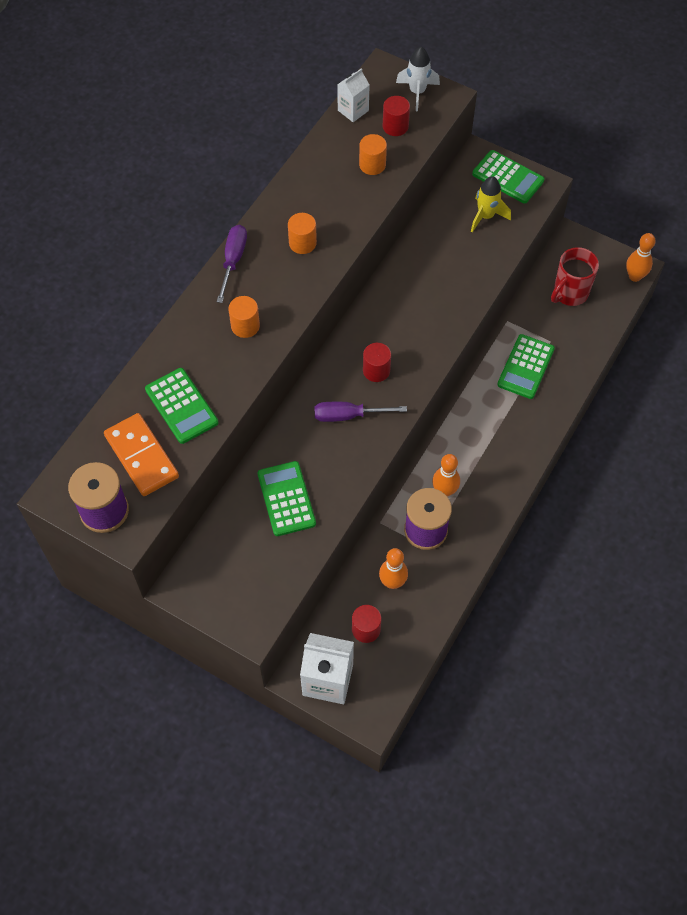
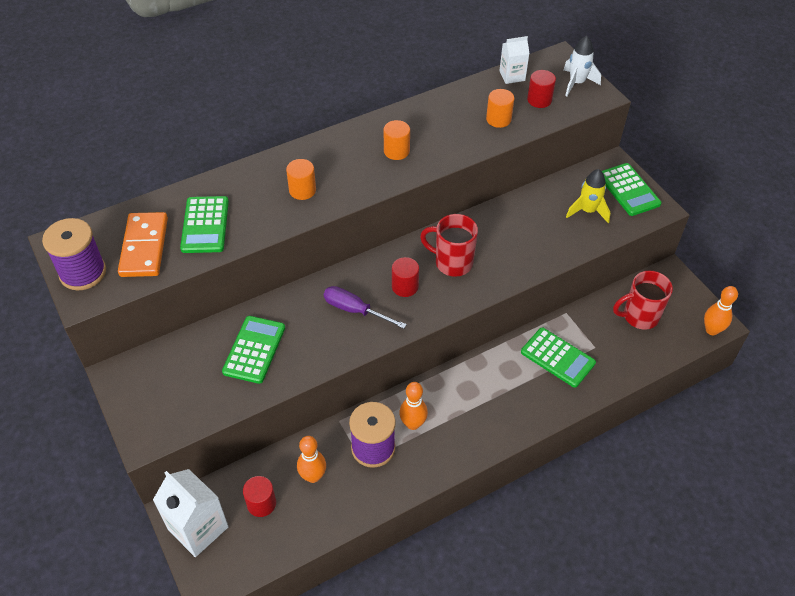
camera: 30 degrees right, 10 degrees down
(233, 260) = (331, 140): purple screwdriver -> none
(402, 326) = (452, 263): none -> red mug
(526, 367) = (557, 357): green calculator -> green calculator turned 105 degrees counterclockwise

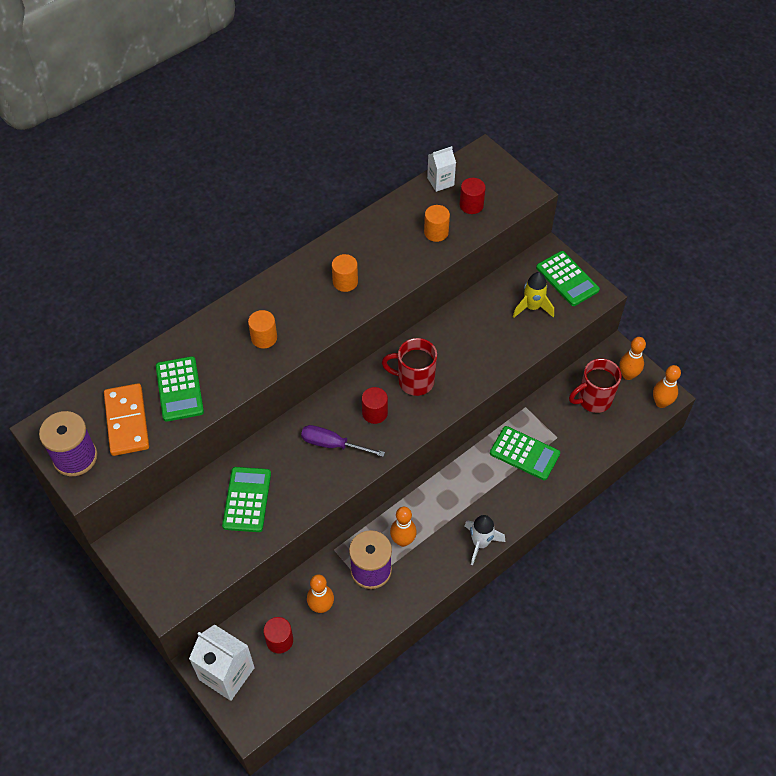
camera: 10 degrees left, 5 degrees up
(576, 83) = (504, 181): white rocket -> white rocket (480, 543)
(679, 298) = (628, 375): none -> orange bowling pin

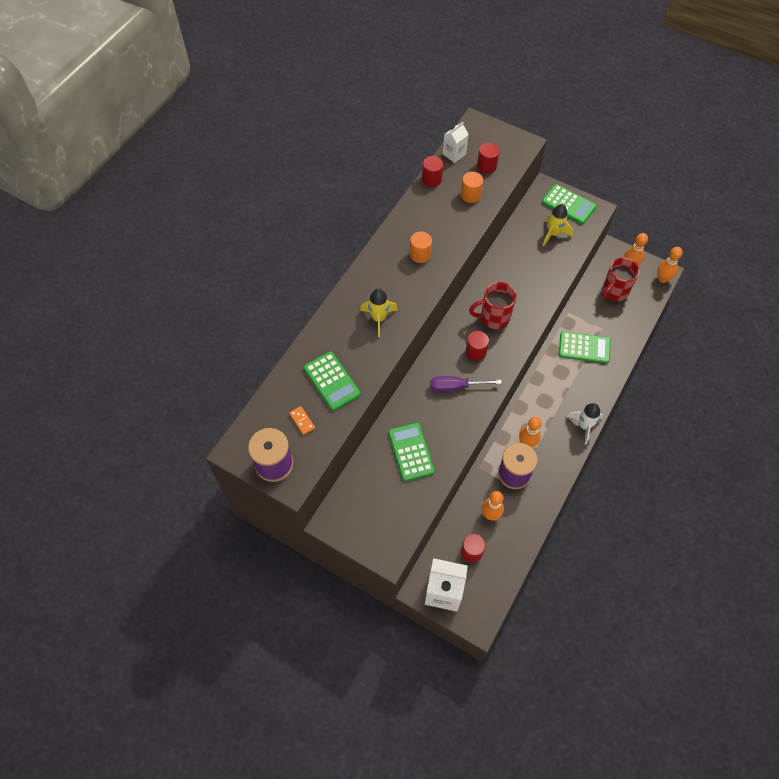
camera: 20 degrees left, 5 degrees up
(127, 421) = (302, 421): orange domino -> orange domino, size x0.44
(264, 338) = (378, 318): orange cylinder -> yellow rocket
(400, 203) = (432, 179): none -> red cylinder

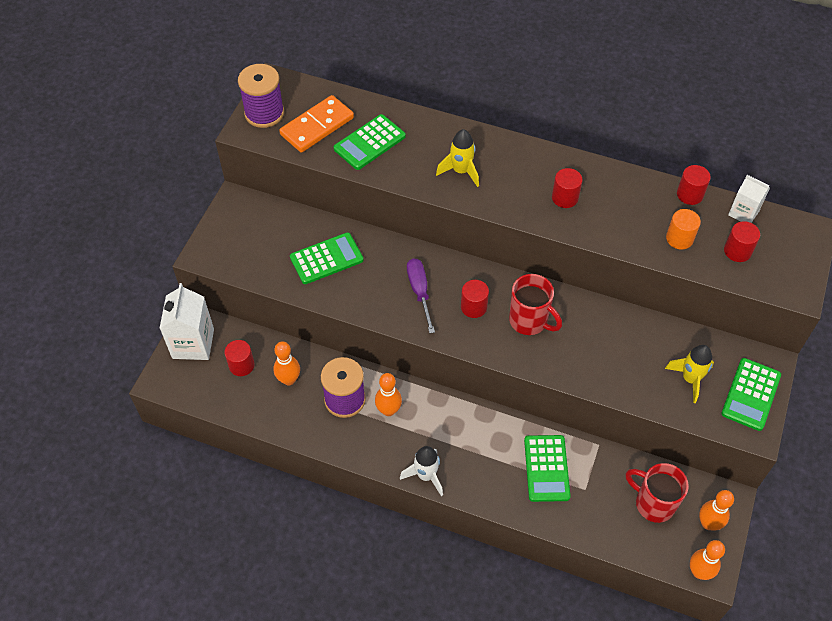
camera: 80 degrees right, 5 degrees down
(302, 421) = (317, 126): orange domino -> orange domino, size x2.28
(420, 254) = (565, 198): orange cylinder -> red cylinder
(494, 318) = (529, 321): red mug -> red mug turned 150 degrees clockwise

